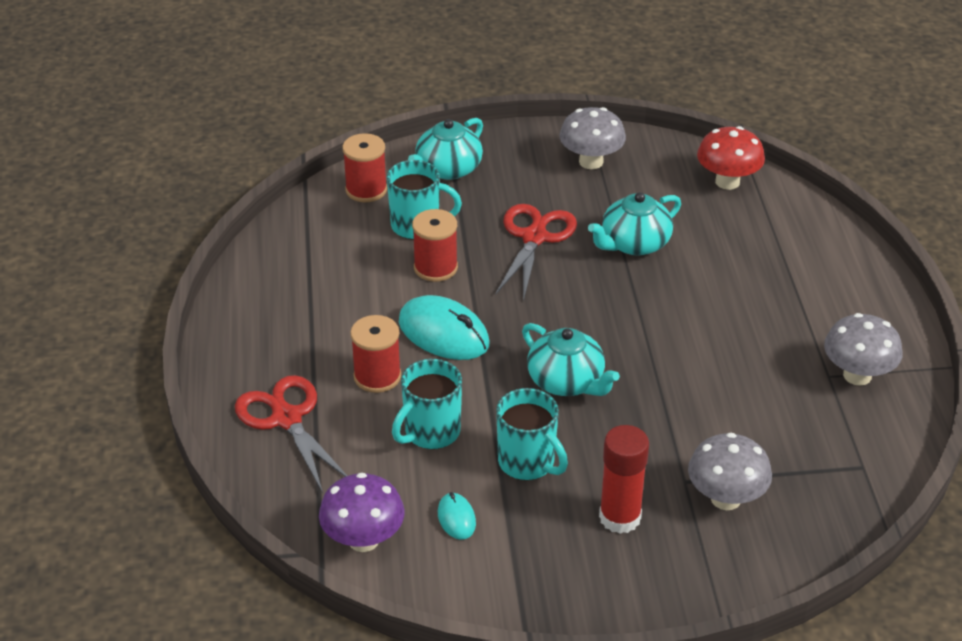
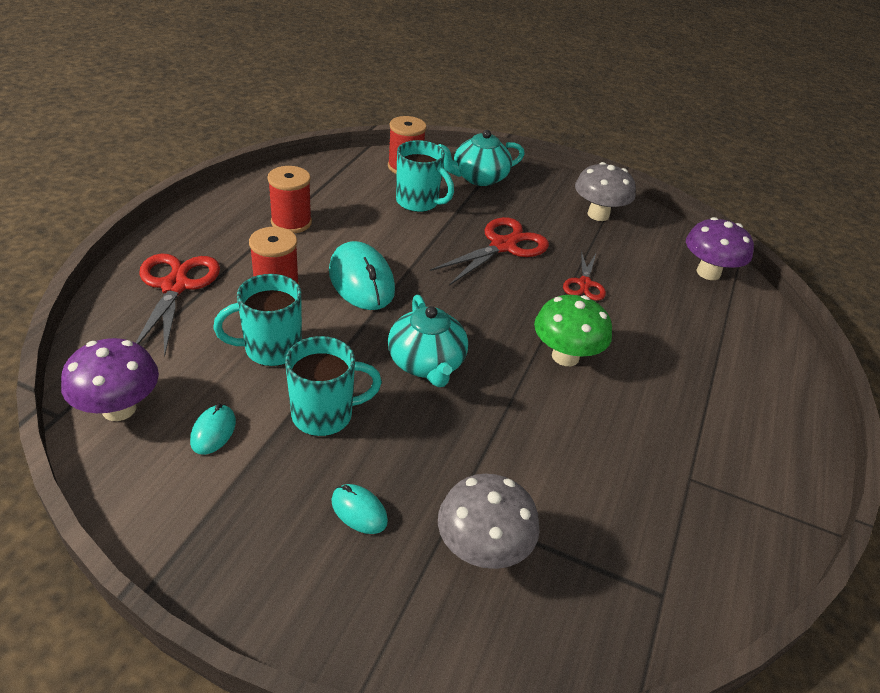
camera: 25 degrees right, 0 degrees up
(435, 267) = (403, 234): red spool -> red spool (291, 222)
(528, 463) = (324, 415): turquoise mug -> turquoise mug turned 90 degrees counterclockwise
(620, 517) = (359, 511): red glue stick -> turquoise mouse
(634, 243) = (584, 284): turquoise teapot -> red scissors
(669, 321) = (565, 356): none -> green mushroom
(727, 182) = (708, 273): red mushroom -> purple mushroom
(857, 375) = (722, 492): grey mushroom -> none

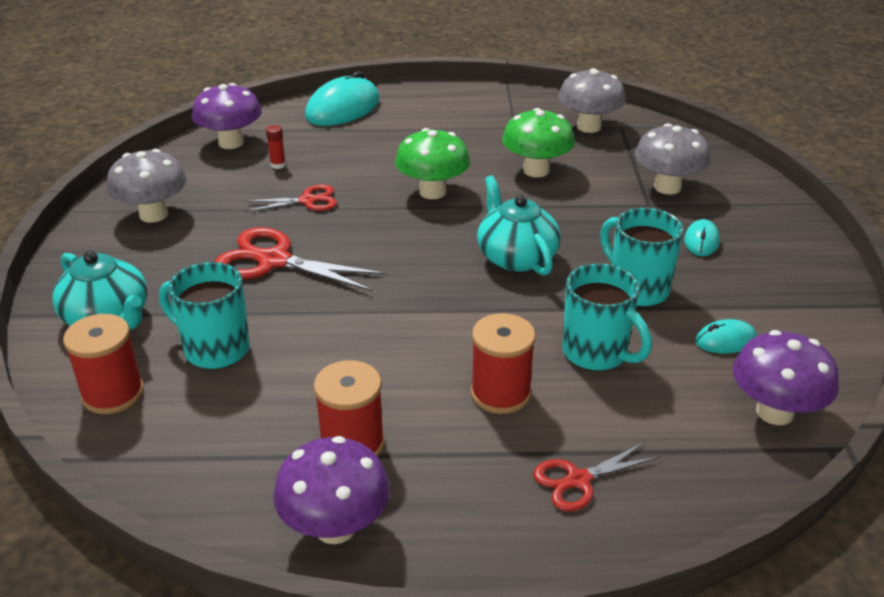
camera: 110 degrees left, 5 degrees down
(175, 286) = (578, 480): red scissors -> red scissors, size x0.59
(239, 201) = (335, 527): none -> purple mushroom
(361, 281) = (428, 336): turquoise mouse -> turquoise mouse (343, 109)
(418, 202) = (215, 349): turquoise mug -> turquoise mug turned 75 degrees counterclockwise
(426, 363) = (516, 257): turquoise teapot -> turquoise teapot turned 75 degrees counterclockwise
(575, 448) = (536, 170): none -> green mushroom
(656, 286) = (278, 165): none -> red glue stick
(671, 555) = (588, 127): none -> grey mushroom

